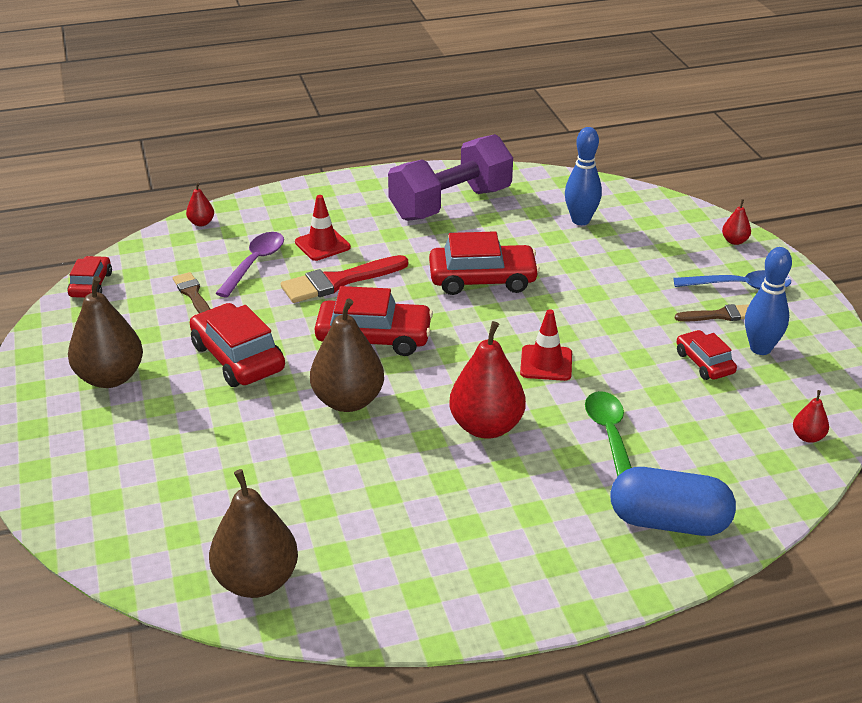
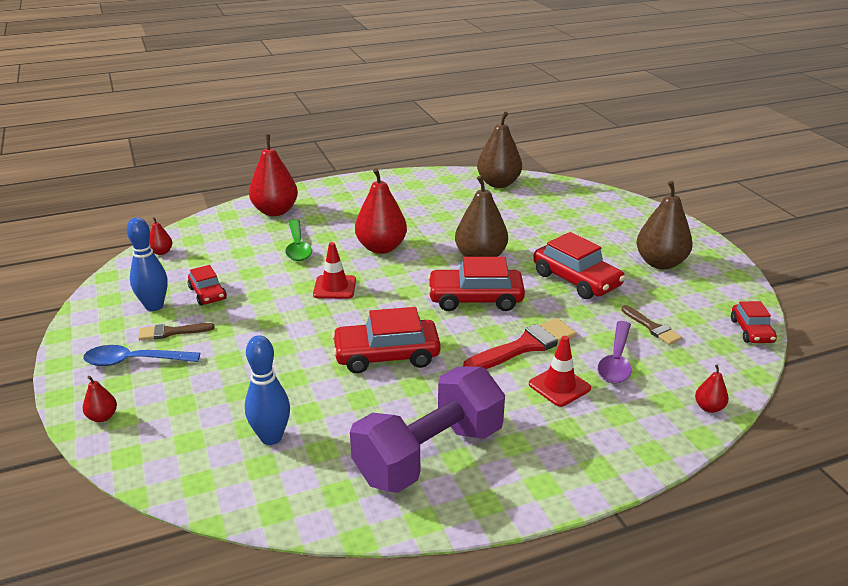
camera: 175 degrees right, 5 degrees down
(669, 522) = (275, 211): blue capsule -> red pear

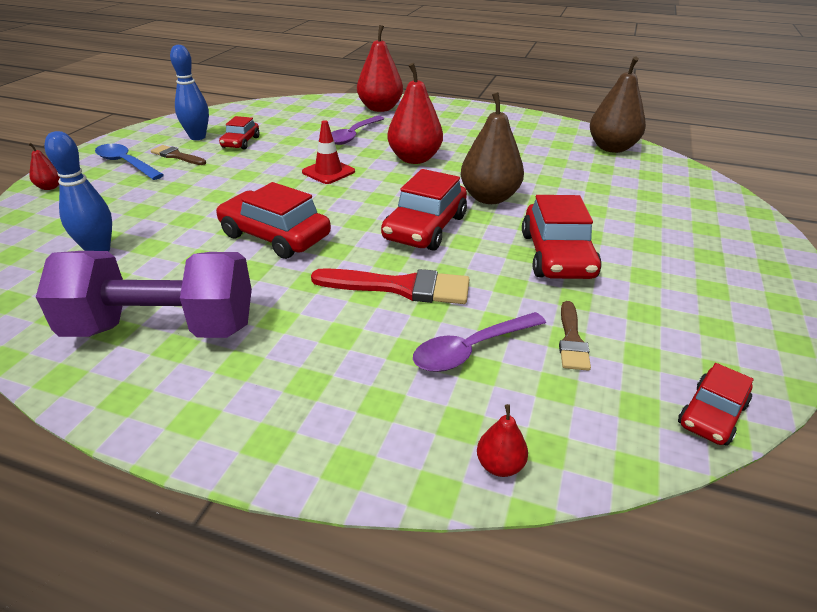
camera: 40 degrees right, 5 degrees up
(161, 252) = (262, 108): red pear -> none
(298, 247) = (353, 136): green spoon -> purple spoon
(475, 299) = (425, 228): red car -> red car turned 105 degrees counterclockwise
(559, 386) = (369, 340): red traffic cone -> none
(660, 263) = (692, 282): brown pear -> none

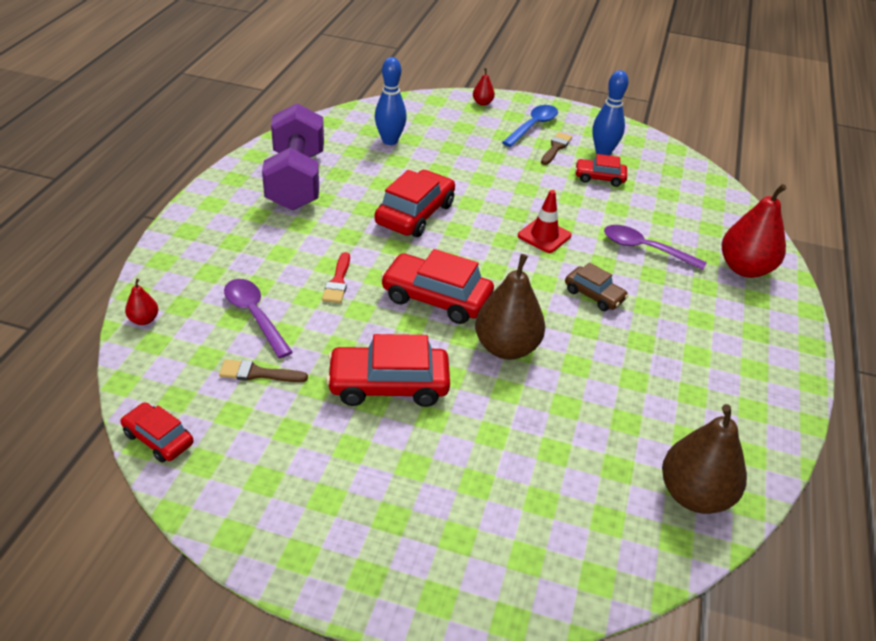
camera: 85 degrees right, 5 degrees up
(400, 287) = (338, 281): red brush -> red brush, size x0.59
(414, 159) = (594, 295): red pear -> brown car

